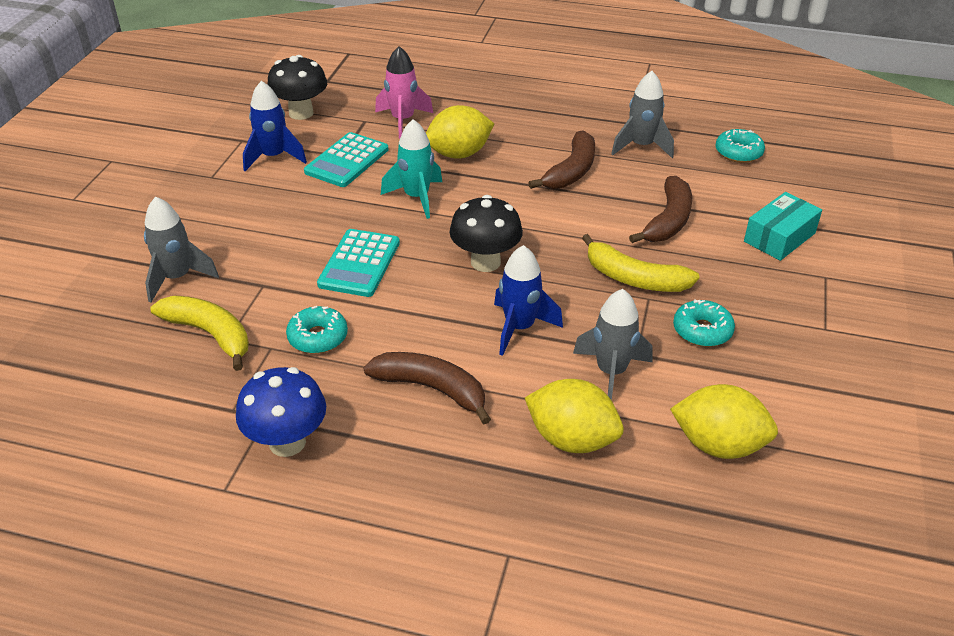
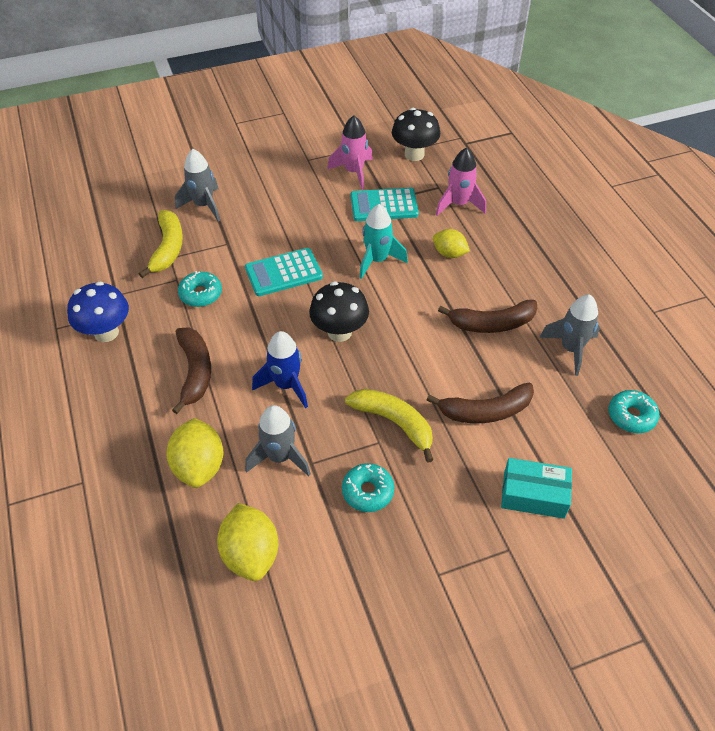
camera: 55 degrees right, 10 degrees up
(273, 157) = (354, 172): blue rocket -> pink rocket
(459, 154) = (449, 253): yellow lemon -> yellow lemon, size x0.63
(634, 278) = (394, 423): yellow banana -> yellow banana turned 135 degrees clockwise

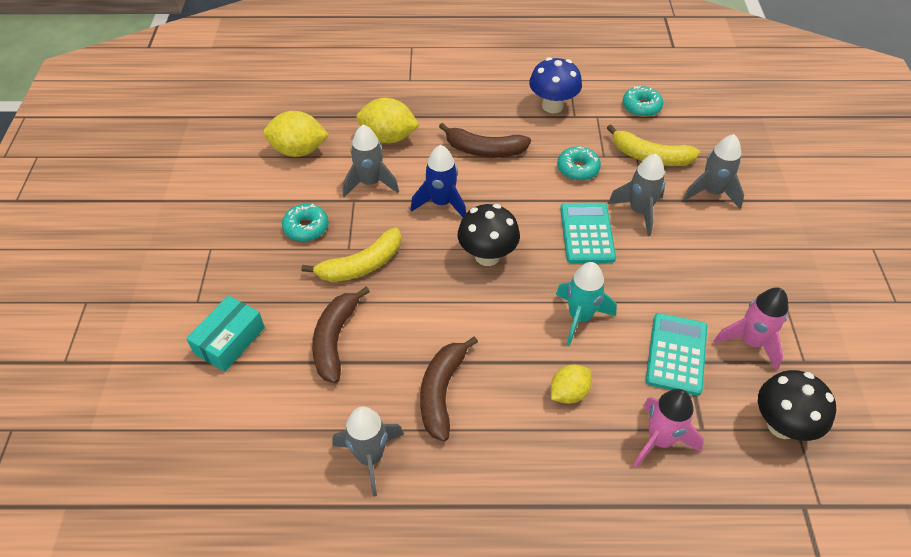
camera: 110 degrees right, 0 degrees up
(243, 245) = (639, 211): none -> grey rocket
(631, 416) = (255, 472): turquoise donut -> turquoise donut (641, 107)

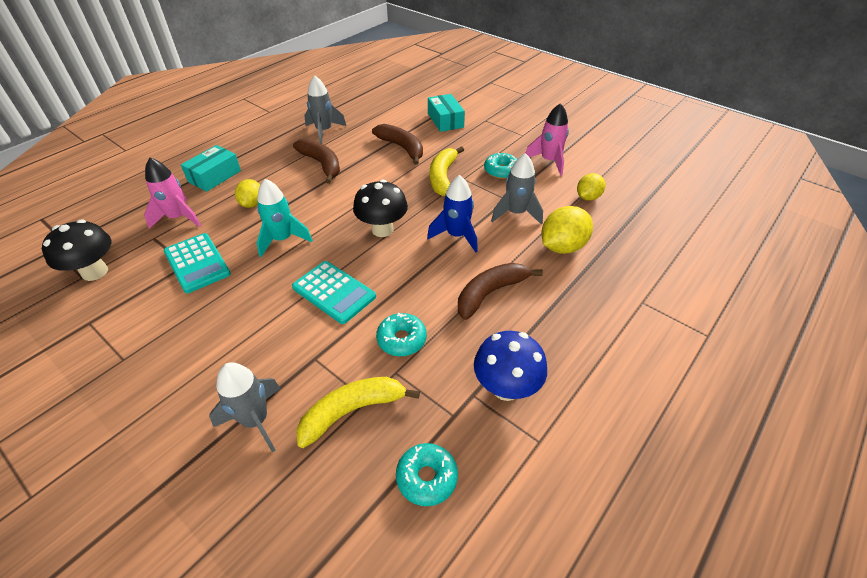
camera: 130 degrees right, 5 degrees down
(298, 150) = (588, 197): yellow lemon -> yellow lemon, size x0.63
(573, 485) = (214, 176): none -> turquoise box
(639, 211) = (309, 342): grey rocket -> none
(751, 342) = (141, 307): pink rocket -> pink rocket (549, 161)

